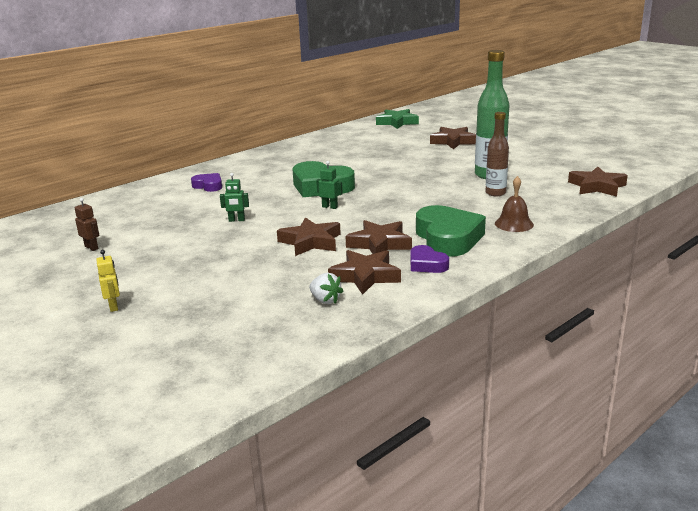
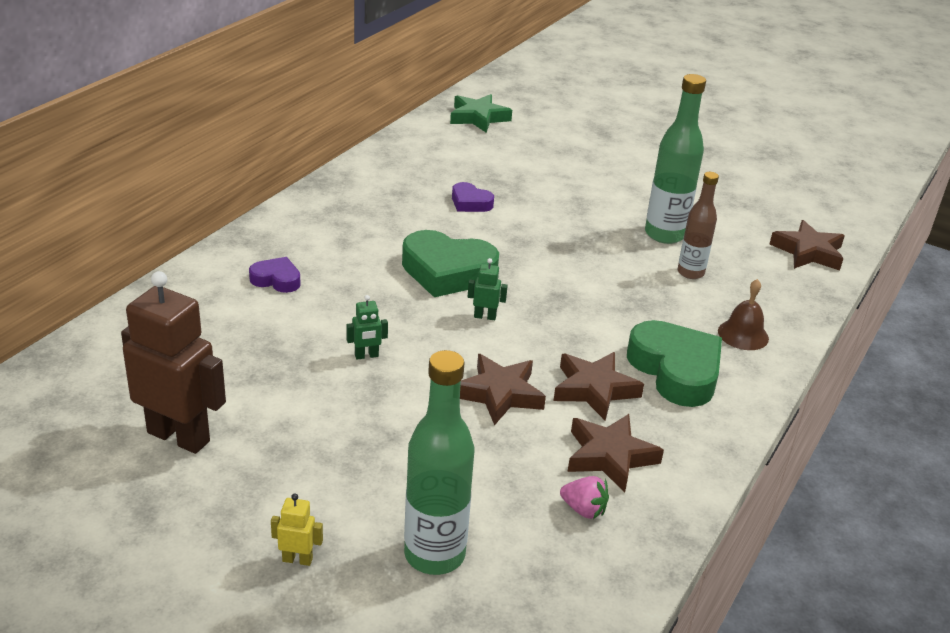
camera: 20 degrees left, 10 degrees up
(91, 247) = (179, 436): brown robot -> brown robot, size x2.42
(114, 306) = (297, 559): yellow robot -> yellow robot turned 45 degrees counterclockwise
(203, 312) = (434, 555): none -> green bottle
(325, 300) = (583, 509): white strawberry -> pink strawberry
(426, 264) = (675, 425): purple heart -> purple heart (470, 203)
(453, 141) = (580, 161): brown star -> none

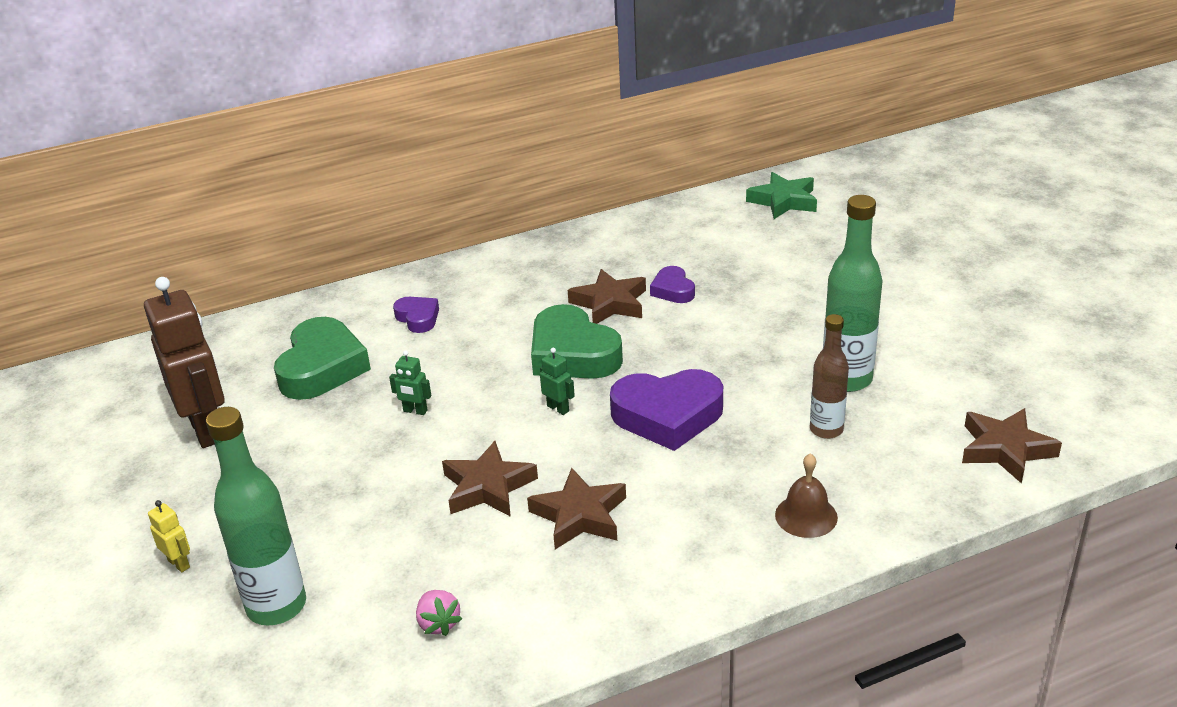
camera: 40 degrees right, 0 degrees up
(573, 296) = (667, 416): none -> purple heart
(610, 456) = (519, 585): brown star -> brown star (610, 303)
(675, 370) = (684, 527): green heart -> green heart (322, 367)

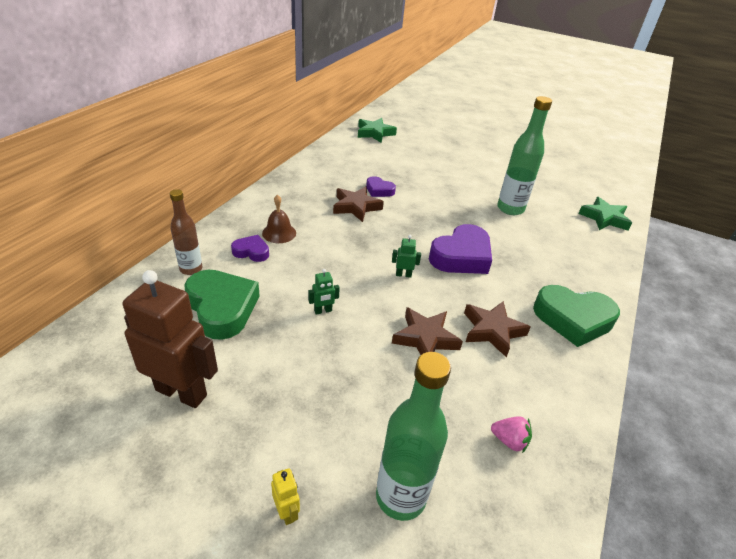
camera: 45 degrees left, 5 degrees up
(179, 563) = (287, 512): yellow robot -> yellow robot turned 60 degrees clockwise
(572, 354) = (372, 241): green heart -> green heart (573, 319)
(806, 516) = (582, 281): brown bell -> brown bell (279, 233)
(826, 430) = (534, 236): brown bottle -> brown bottle (191, 269)
(1005, 450) = (604, 218): brown star -> green star

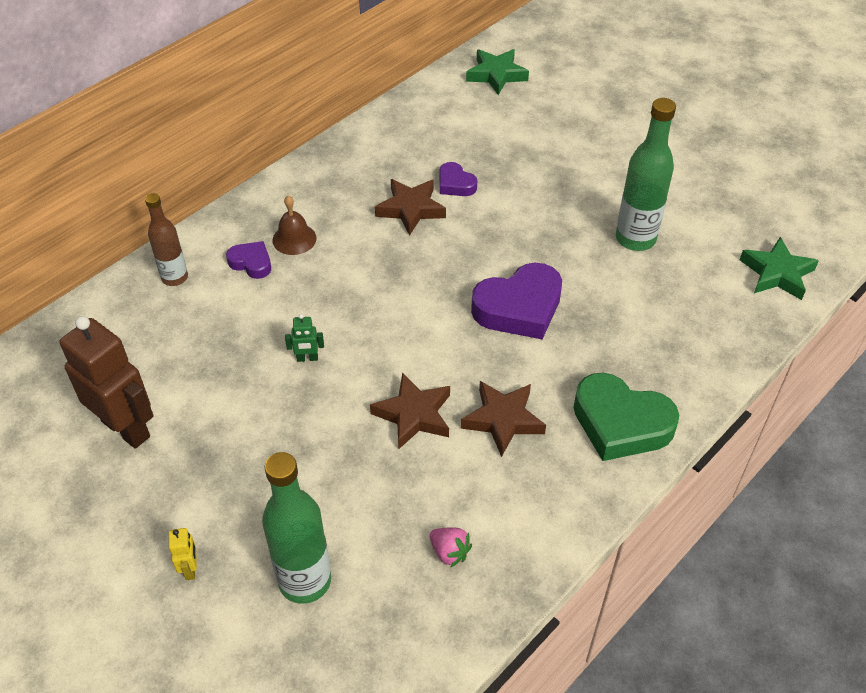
camera: 20 degrees right, 10 degrees up
(222, 308) = (194, 336): green heart -> none
(403, 275) = (427, 324): green robot -> none

